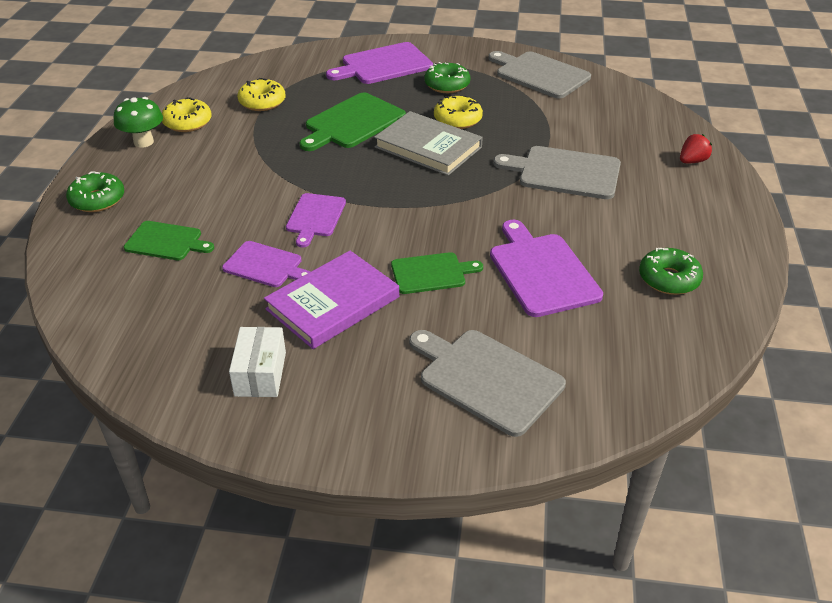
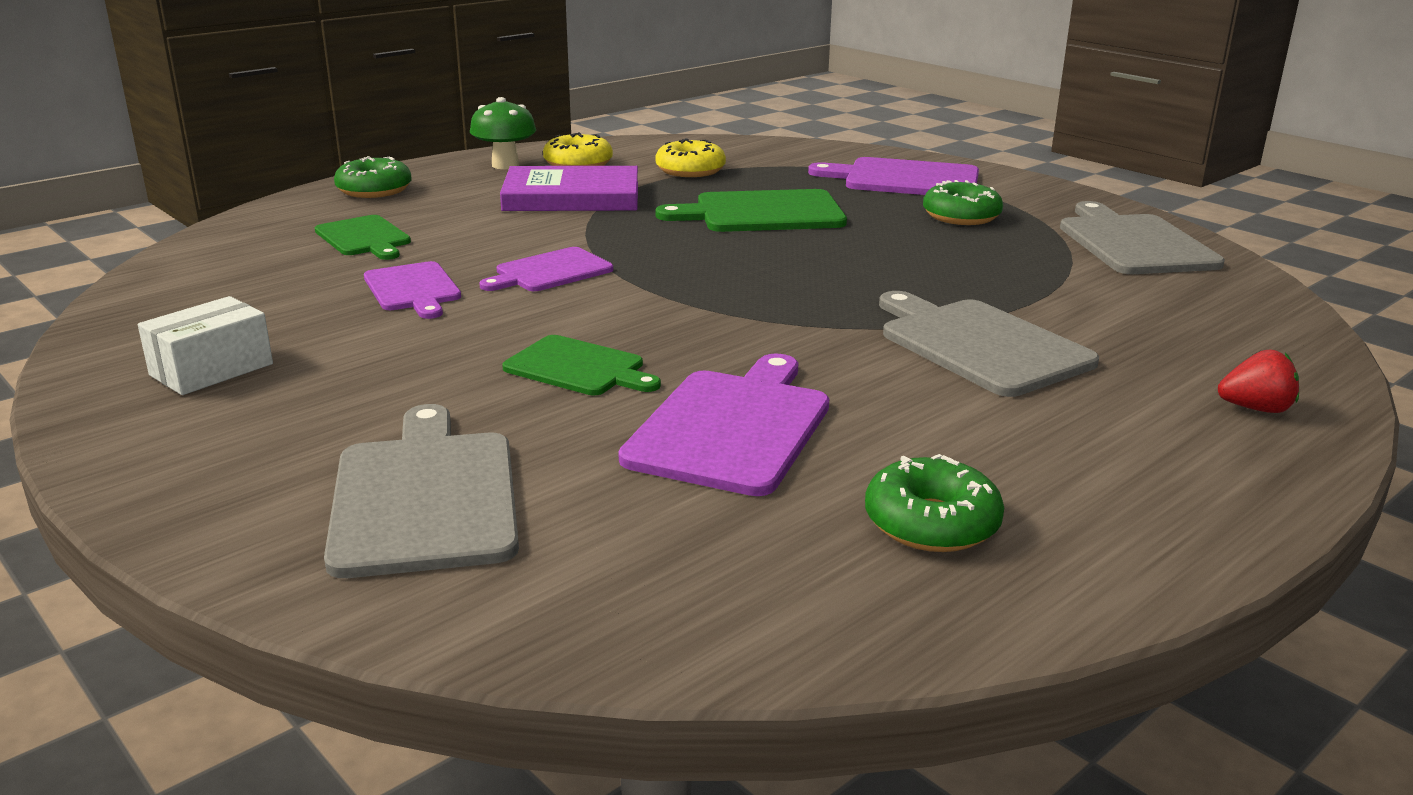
camera: 40 degrees right, 15 degrees down
(333, 303) = (410, 346): purple book -> purple book (572, 196)
(428, 147) = (818, 260): grey book -> none
(457, 119) = (912, 249): yellow donut -> none

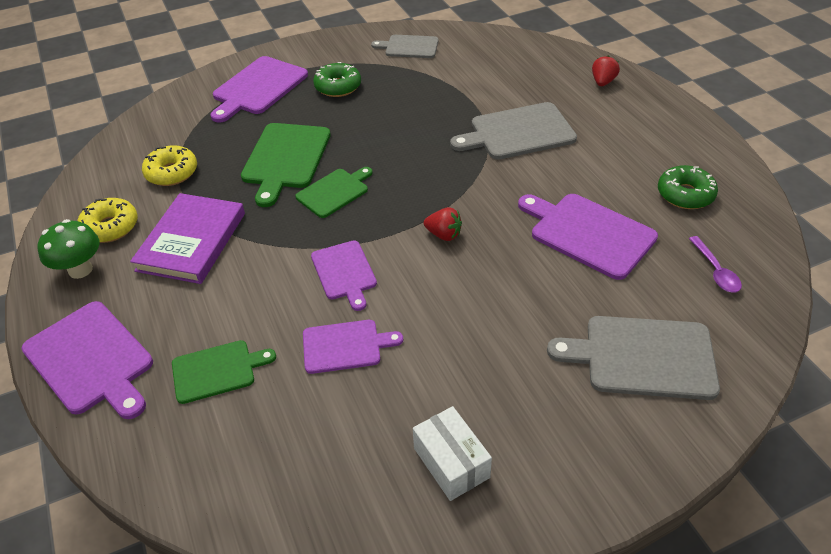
camera: 70 degrees left, 20 degrees up
(374, 190) = (91, 360): green donut -> purple cutting board
(578, 368) = (502, 279): green cutting board -> green cutting board (334, 192)
(661, 318) = (444, 235): none -> red strawberry
(692, 568) = (715, 271): none -> purple spoon
(1134, 243) = (409, 47): grey cutting board -> grey cutting board, size x0.63

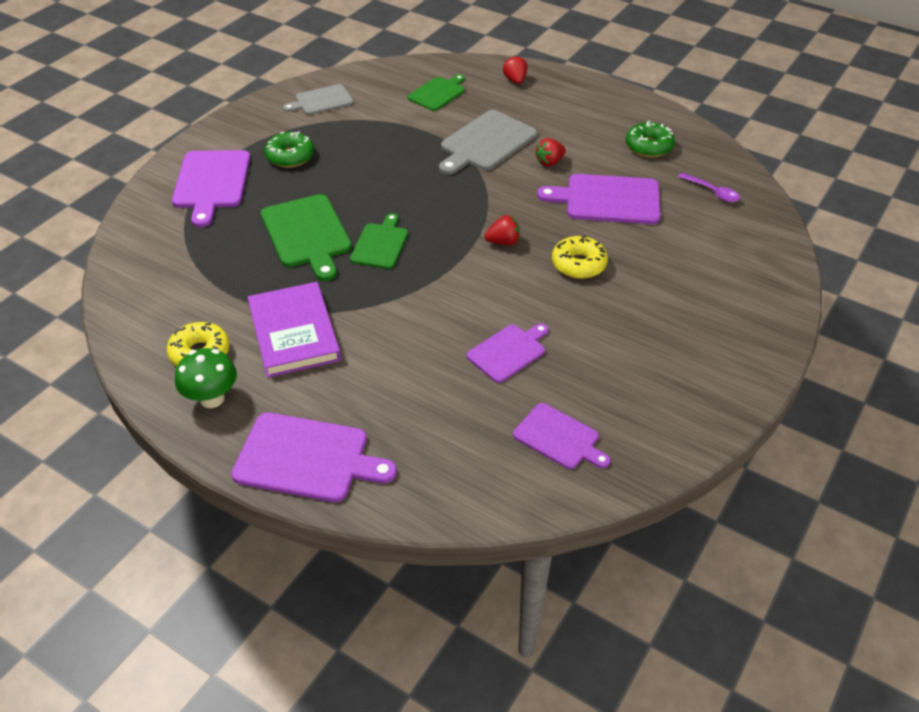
camera: 35 degrees left, 0 degrees up
(172, 173) = (208, 286): yellow donut -> yellow donut (578, 264)
(217, 371) = (426, 414): green cutting board -> green cutting board (438, 93)
(344, 272) = (453, 301): purple cutting board -> purple cutting board (559, 438)
(451, 463) = (657, 389): white box -> none
(563, 173) = (550, 162): none -> red strawberry
(643, 357) = (715, 267): grey cutting board -> none

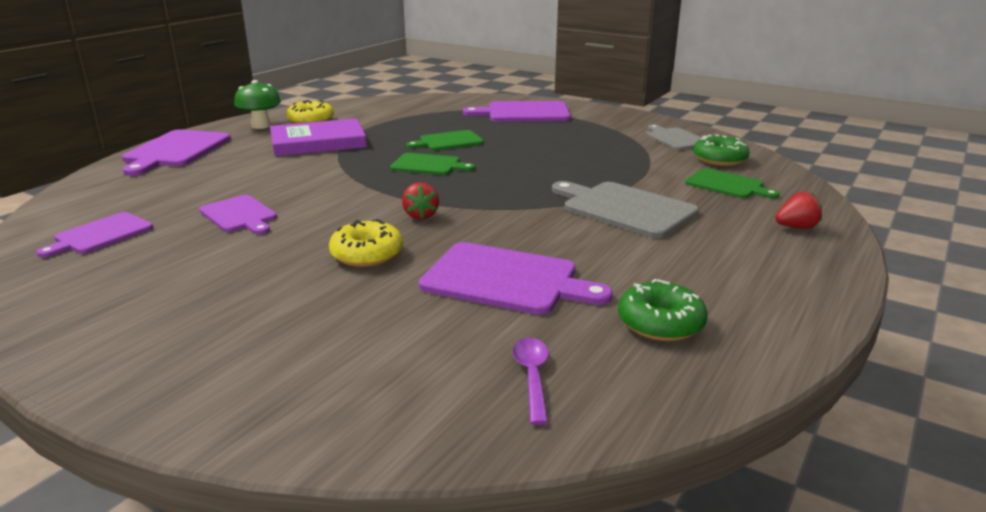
camera: 90 degrees right, 20 degrees down
(290, 156) = (569, 132): green donut -> green donut (719, 159)
(307, 234) = (448, 141): green cutting board -> green cutting board, size x0.63
(550, 162) = (591, 244): red strawberry -> none
(607, 199) = (506, 280): purple cutting board -> purple cutting board turned 105 degrees clockwise
(712, 192) = (532, 377): purple spoon -> purple spoon turned 135 degrees clockwise

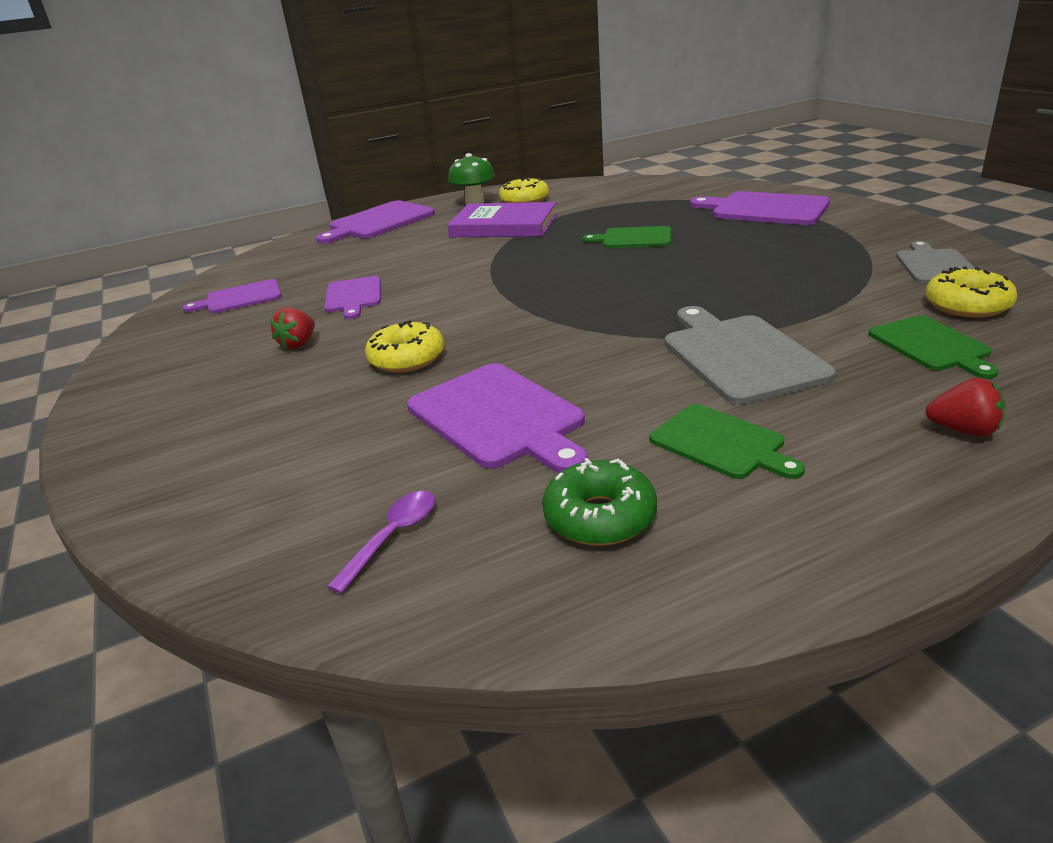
camera: 35 degrees right, 5 degrees up
(421, 215) = (504, 324): red strawberry -> red strawberry (298, 344)
(428, 165) = (579, 265): green cutting board -> green cutting board (721, 443)
(719, 159) = (967, 305): green donut -> yellow donut

